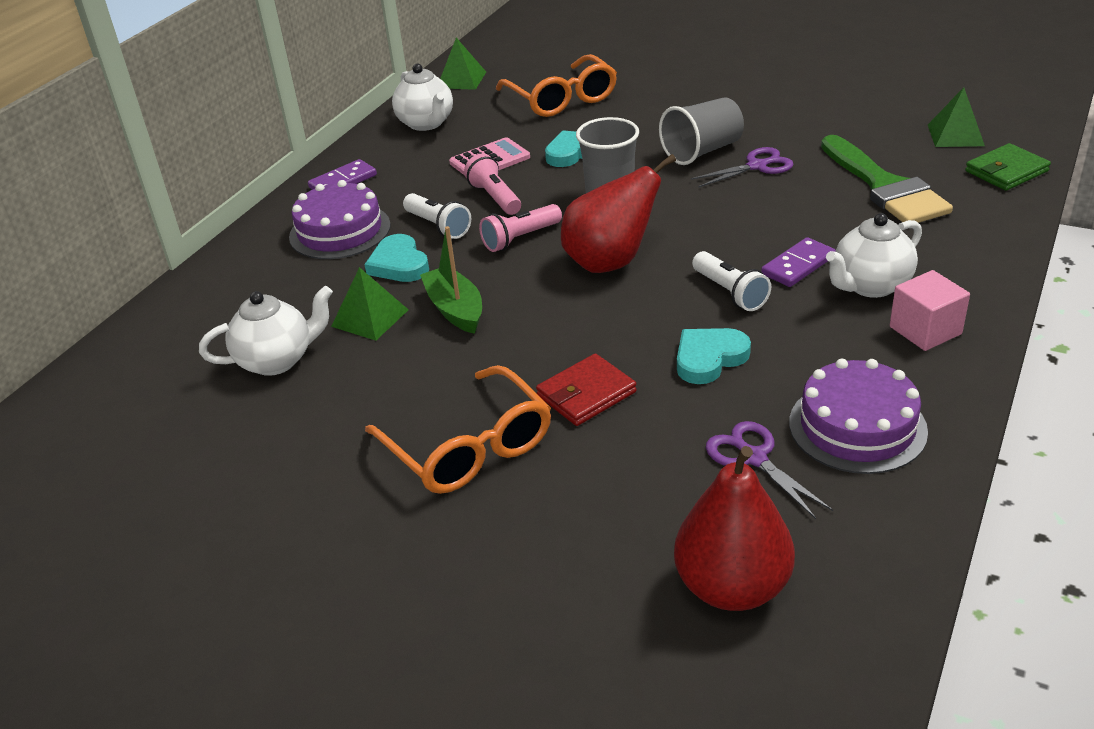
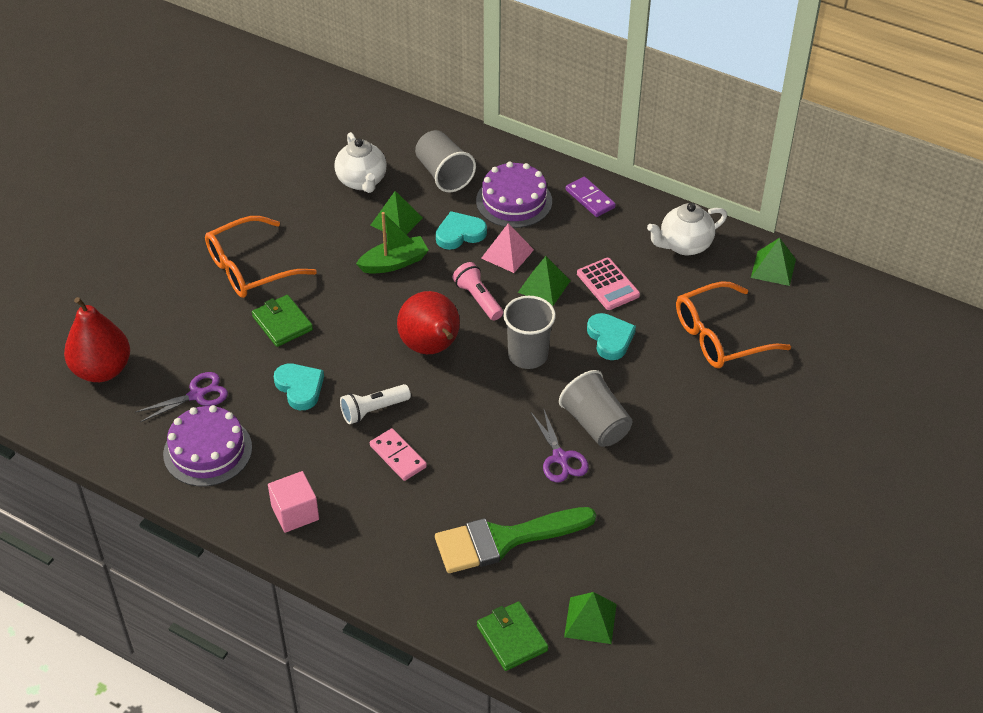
camera: 90 degrees right, 10 degrees up
(276, 289) = (444, 174): none -> grey cup
(438, 226) = (507, 254): white flashlight -> pink pyramid
(495, 197) = (544, 286): pink flashlight -> green pyramid
(586, 394) = (282, 323): red wallet -> green wallet
(798, 265) = (398, 456): purple domino -> pink domino
(870, 286) = (359, 494): white teapot -> none

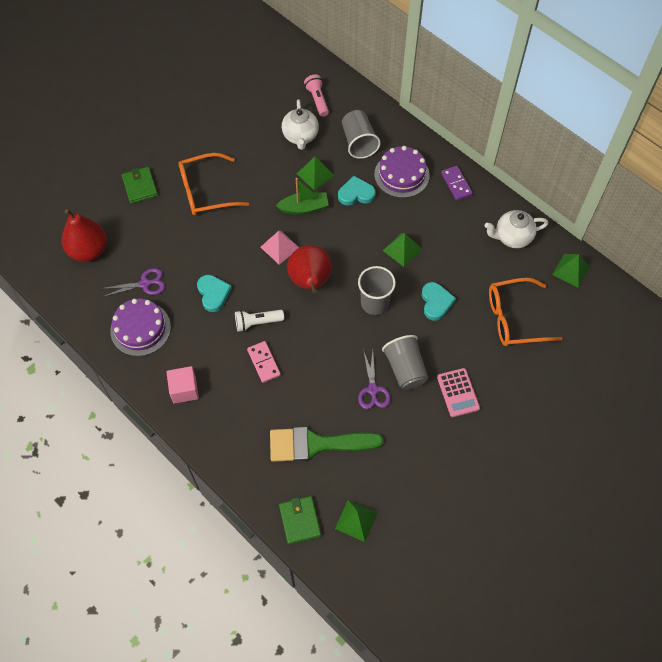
camera: 15 degrees right, 15 degrees up
(282, 323) = (215, 240): green wallet -> green wallet (140, 186)
(478, 299) = (353, 250): pink flashlight -> pink flashlight (317, 100)
(507, 254) = (384, 217): pink pyramid -> pink pyramid (280, 247)
(608, 284) = (447, 258): pink calculator -> pink calculator (458, 392)

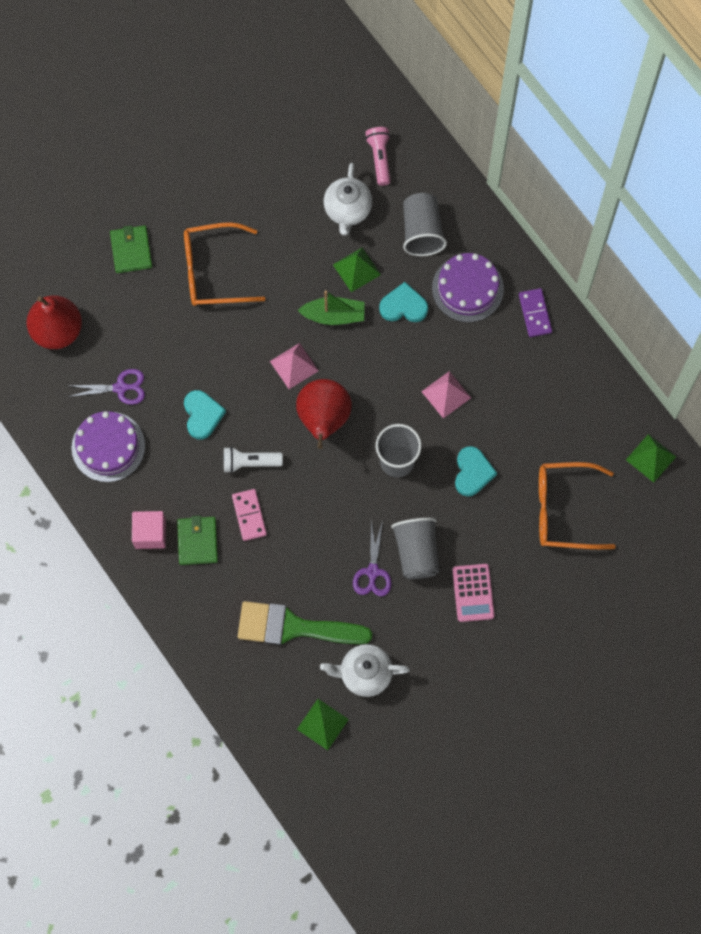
camera: 10 degrees right, 10 degrees up
(300, 520) = (259, 713): green wallet -> green wallet (197, 541)
(402, 249) = (446, 394): green pyramid -> pink pyramid
(512, 237) = (588, 400): white teapot -> white teapot (364, 674)

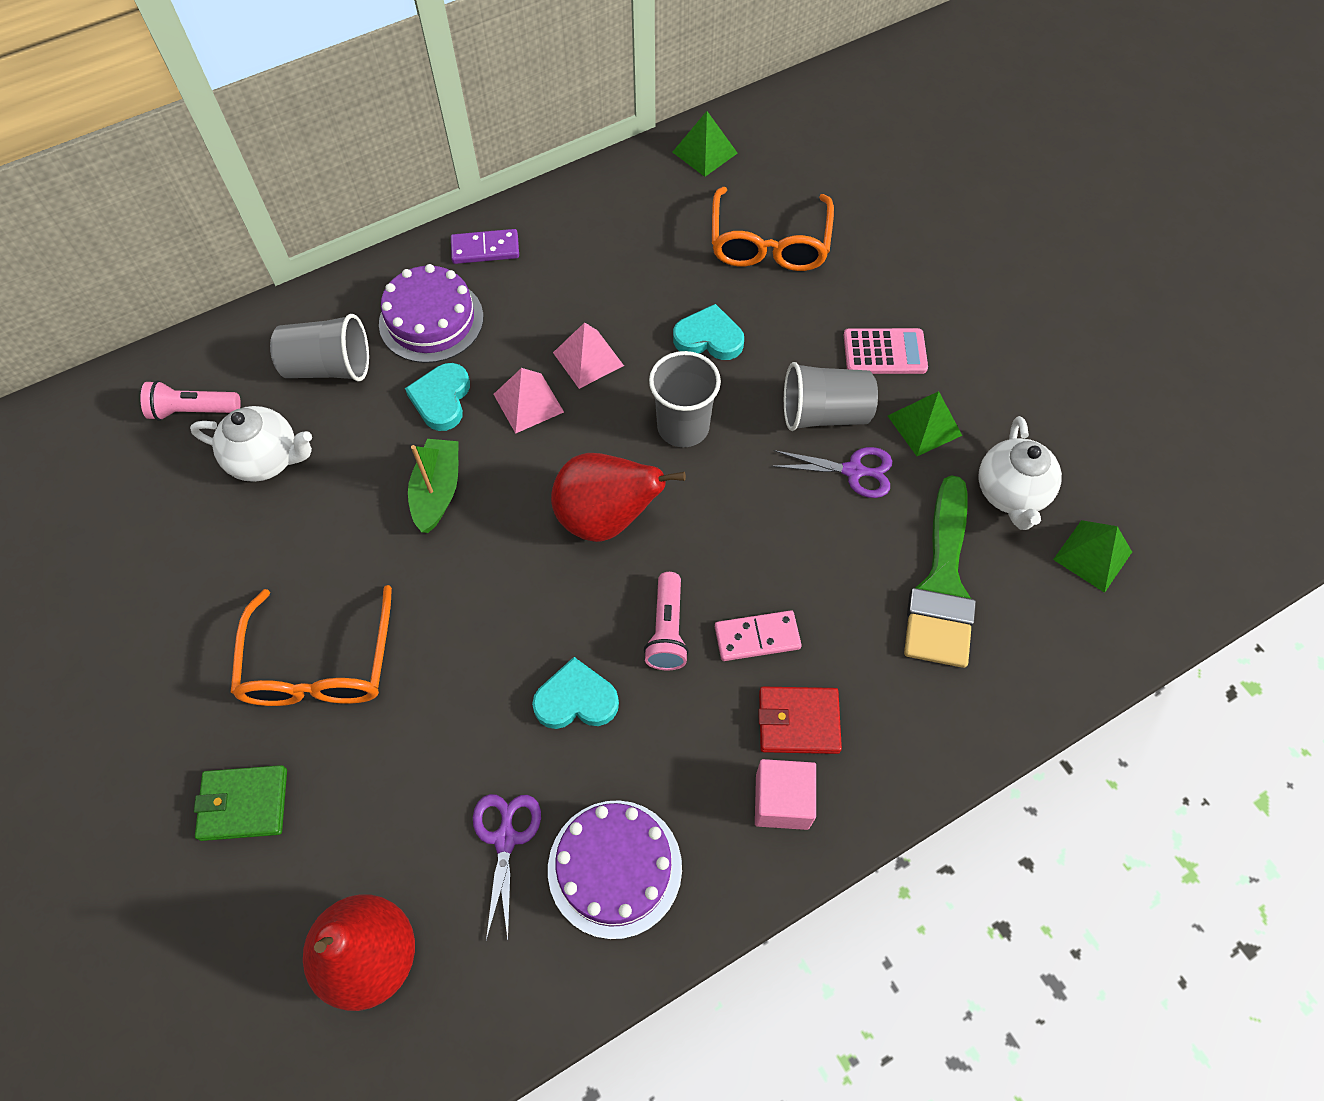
camera: 85 degrees left, 10 degrees down
(197, 541) = (798, 721): green wallet -> red wallet
(249, 462) = (667, 630): white flashlight -> pink flashlight
(294, 366) = (511, 553): pink pyramid -> pink pyramid (528, 402)
(356, 269) = (368, 455): green pyramid -> green pyramid (924, 425)

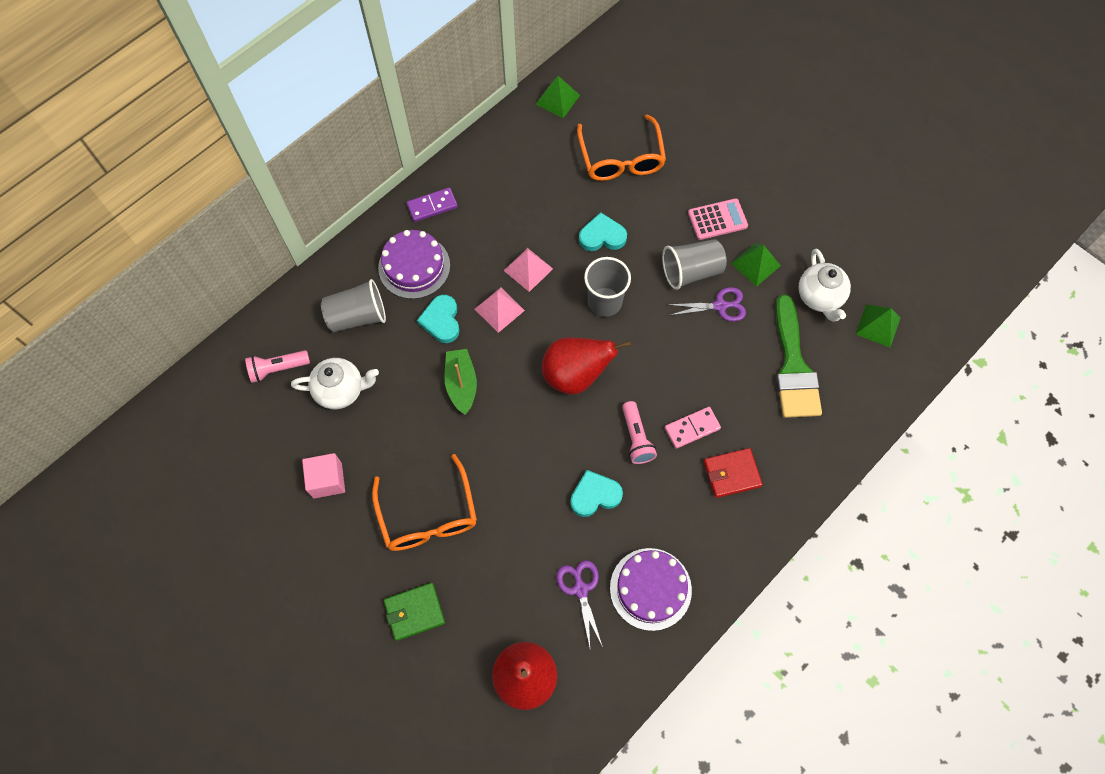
camera: 15 degrees left, 5 degrees up
(782, 801) = (735, 523): pink cube -> pink cube (327, 480)

